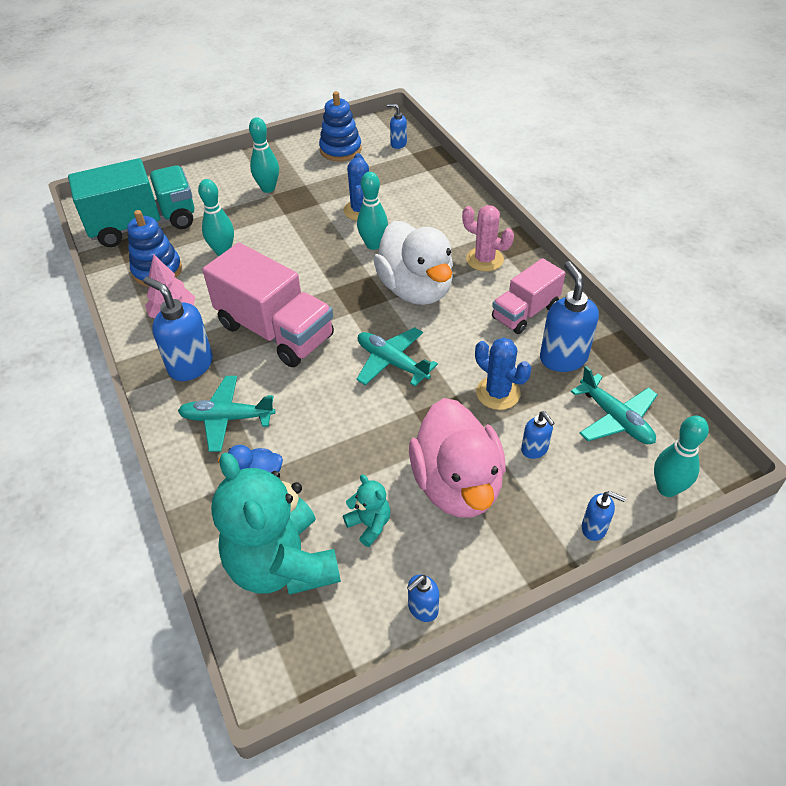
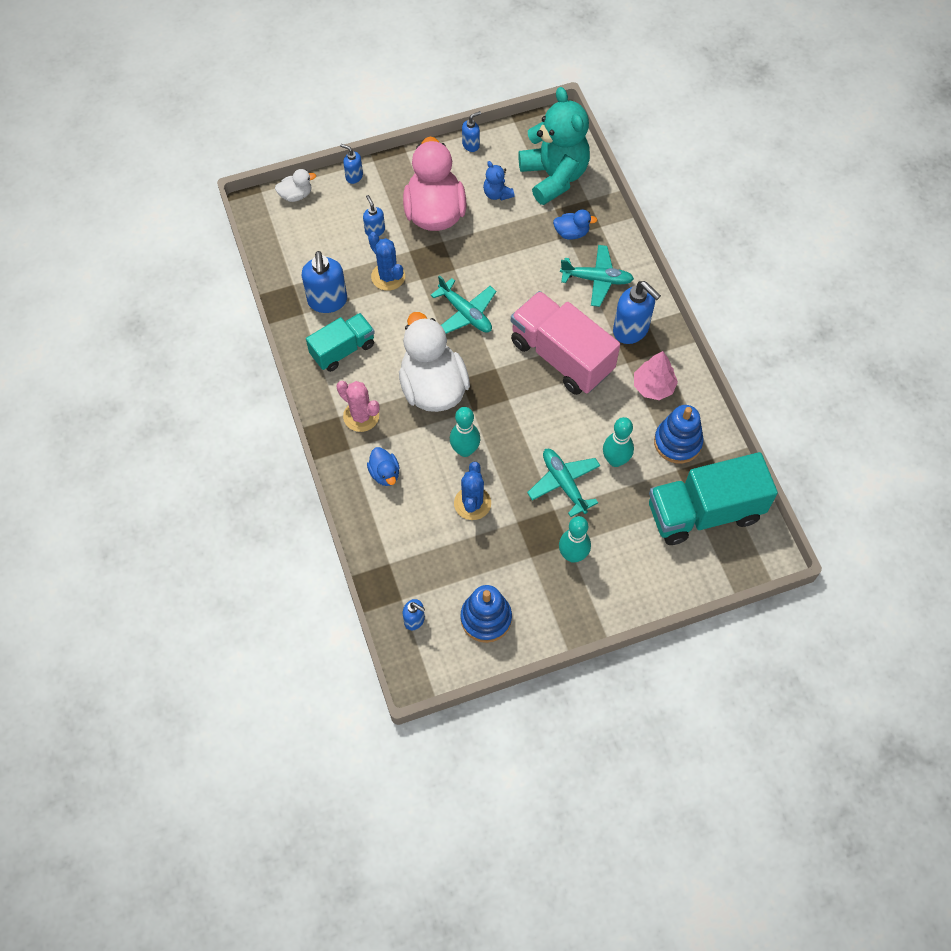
camera: 175 degrees left, 15 degrees up
(369, 524) = (497, 194): turquoise teddy bear -> blue teddy bear
(447, 222) = (385, 473): none -> blue duck
(525, 312) = (343, 350): pink truck -> turquoise truck
(615, 419) = (308, 246): turquoise plane -> turquoise plane (564, 483)
(667, 488) = (296, 195): turquoise bowling pin -> white duck

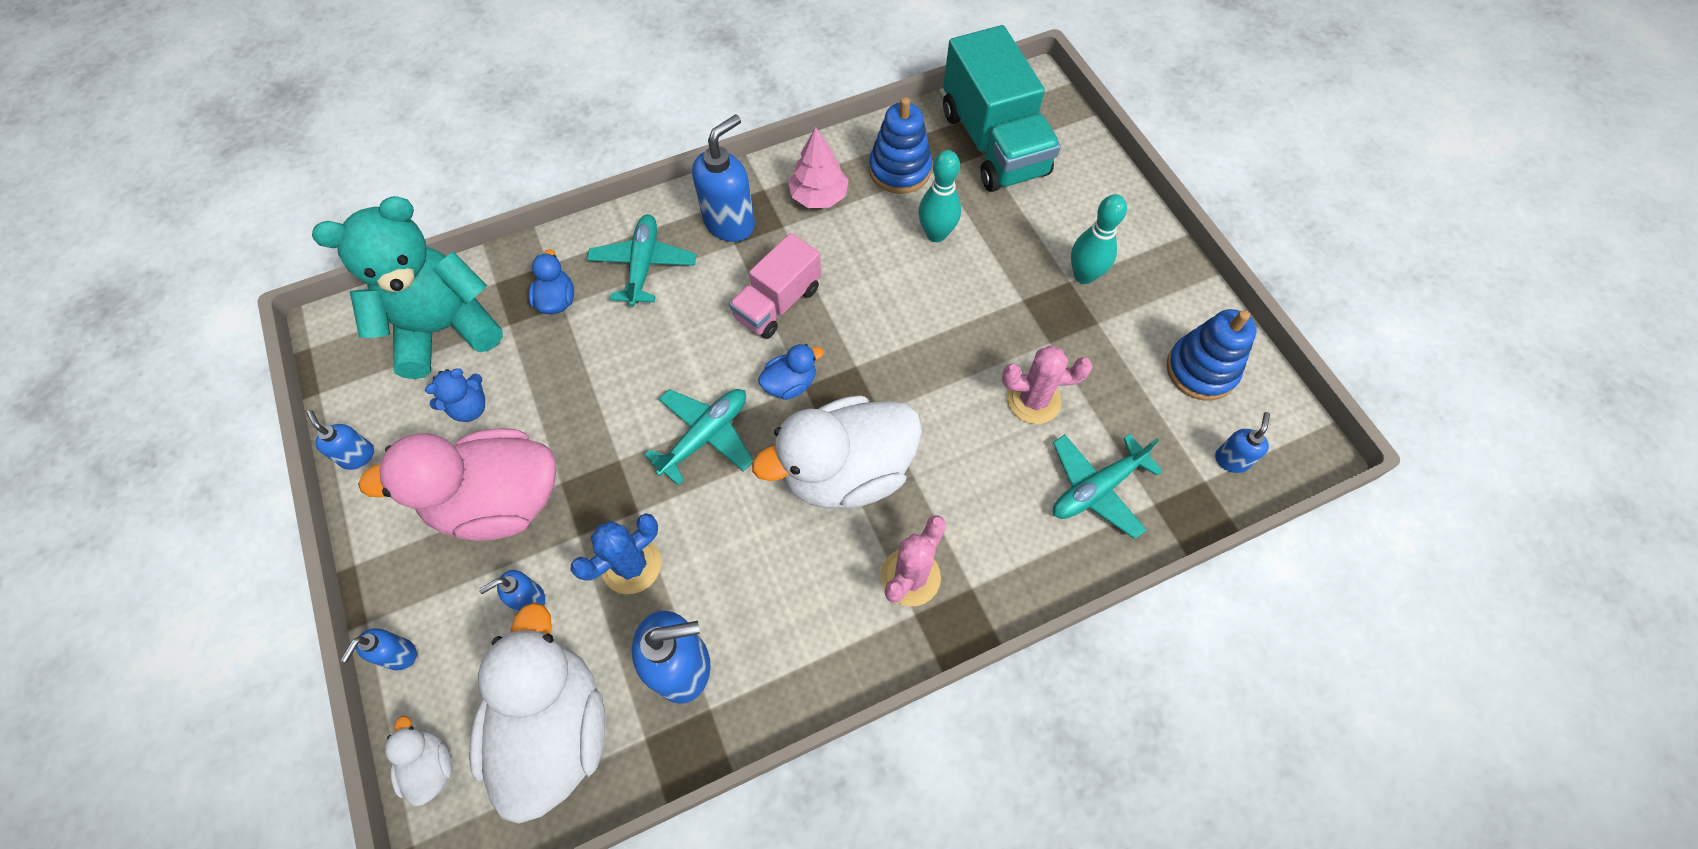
camera: 95 degrees left, 0 degrees up
(305, 245) = (556, 728): none -> white duck
(343, 350) = (784, 624): turquoise truck -> none
(385, 473) = (1007, 527): blue duck -> blue duck (790, 384)
(465, 450) = (949, 417): turquoise bowling pin -> none
(472, 503) = (1033, 400): blue cactus -> pink cactus
(561, 356) = (778, 303): pink truck -> pink truck, size x0.60
(564, 483) = (981, 290): turquoise plane -> turquoise plane (1096, 488)

